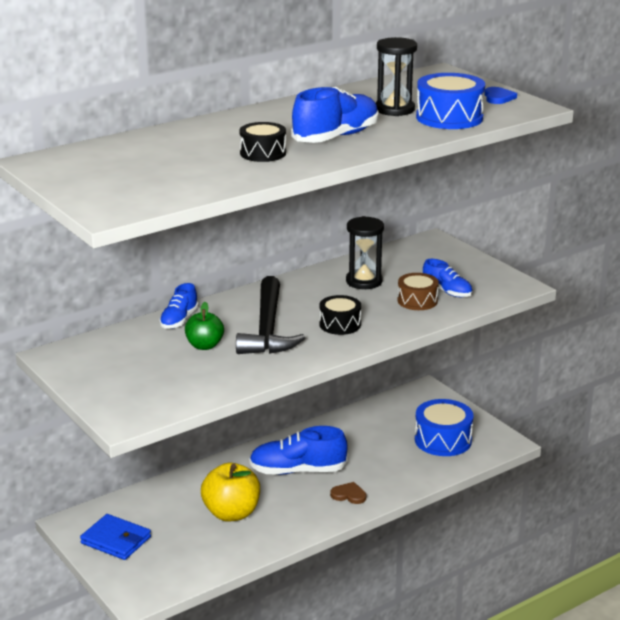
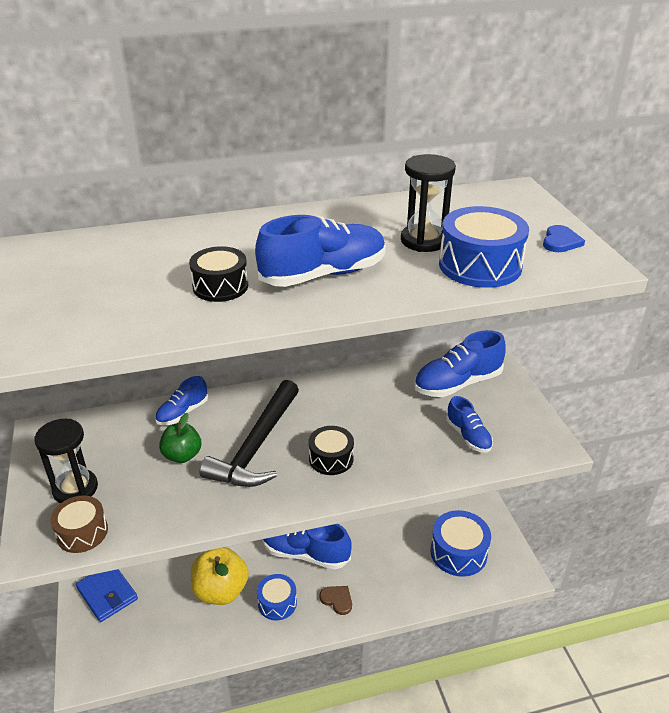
camera: 20 degrees right, 10 degrees up
(293, 509) = (277, 603): none -> blue drum
(364, 281) = (389, 400): black hourglass -> black hourglass (75, 489)
(416, 261) = (457, 383): none -> blue shoe
(417, 301) = (430, 442): brown drum -> brown drum (82, 532)

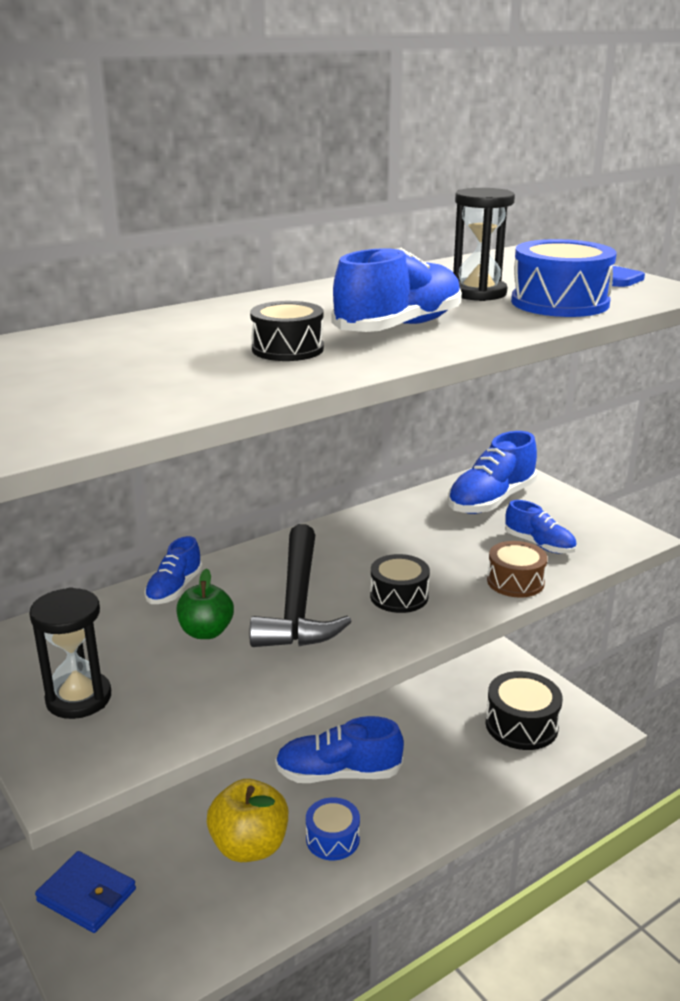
camera: 20 degrees left, 10 degrees down
(82, 532) = (123, 742): brown drum -> brown drum (515, 581)
(337, 600) = (407, 814): brown heart -> none
(458, 552) = (521, 725): blue drum -> black drum

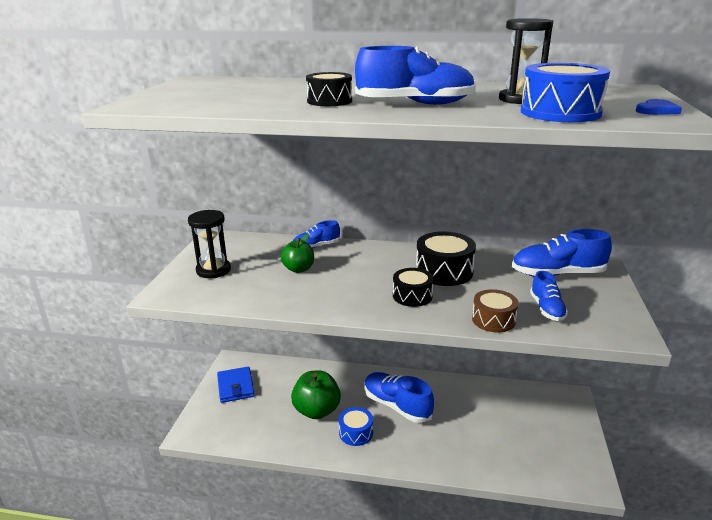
camera: 45 degrees right, 0 degrees up
(249, 846) = (317, 410): yellow apple -> green apple
(297, 603) = (357, 276): black hammer -> none
(521, 725) = (536, 447): black drum -> black drum (444, 271)

